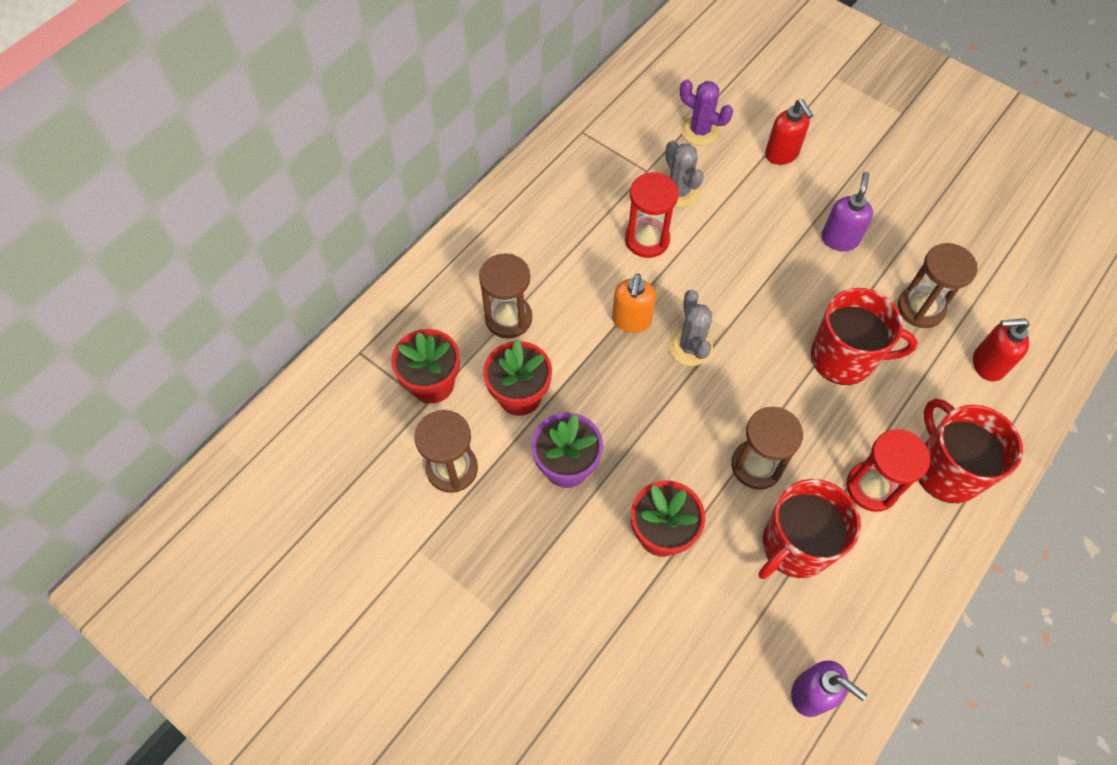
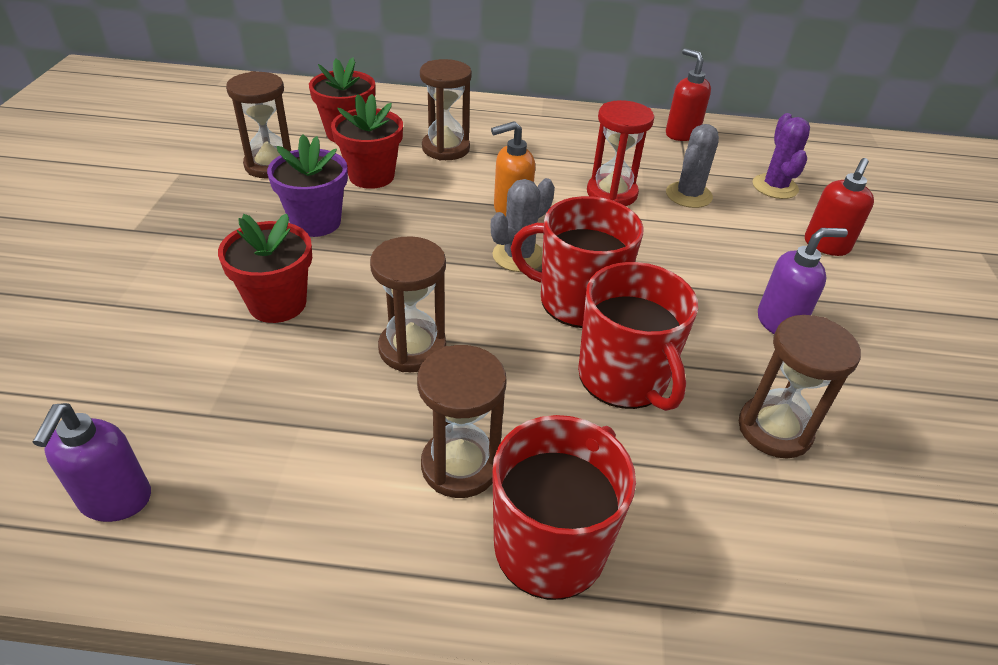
camera: 55 degrees right, 20 degrees down
(795, 545) = (325, 416): red mug -> red mug (577, 301)
(872, 487) = (460, 465): red hourglass -> brown hourglass
(987, 364) = (769, 538): red soap dispenser -> red soap dispenser (681, 134)

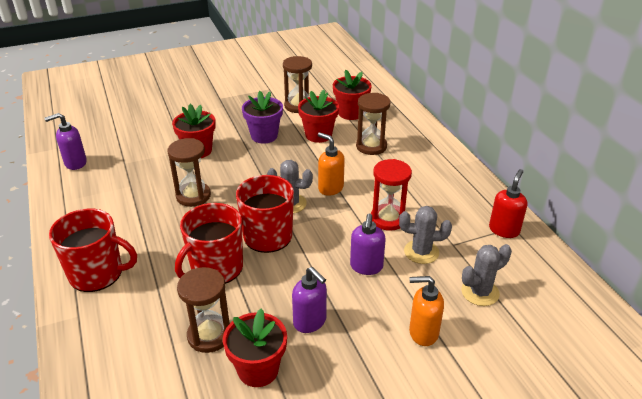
camera: 65 degrees right, 5 degrees down
(460, 465) = (129, 234): brown hourglass -> none
(695, 242) = (366, 267): none -> purple soap dispenser
(775, 187) = (480, 292): purple cactus -> grey cactus
(826, 245) = (423, 333): red soap dispenser -> orange soap dispenser
(857, 399) = (258, 370): none -> red flower pot

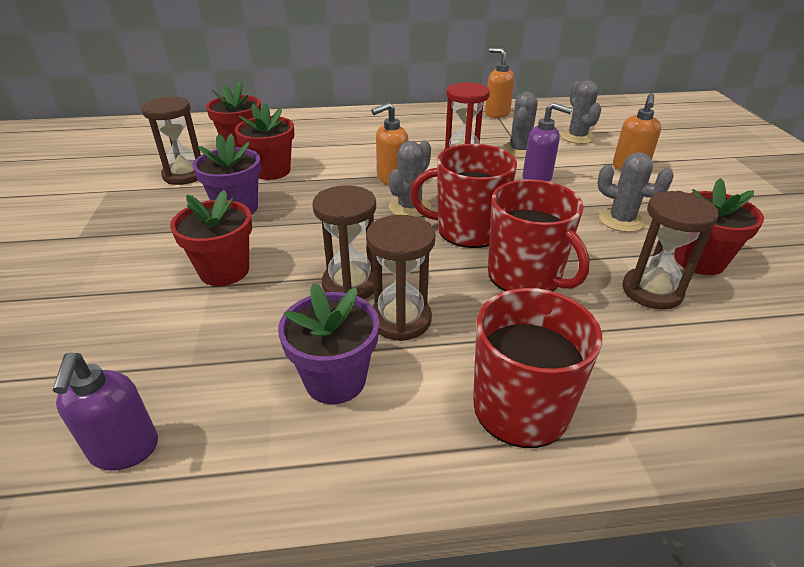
camera: 75 degrees left, 0 degrees up
(115, 207) = (335, 380): none -> purple flower pot
(310, 322) = (621, 220): purple soap dispenser -> grey cactus
(371, 146) = (324, 145): brown hourglass -> brown hourglass (400, 319)
(504, 230) = (496, 114): red soap dispenser -> orange soap dispenser

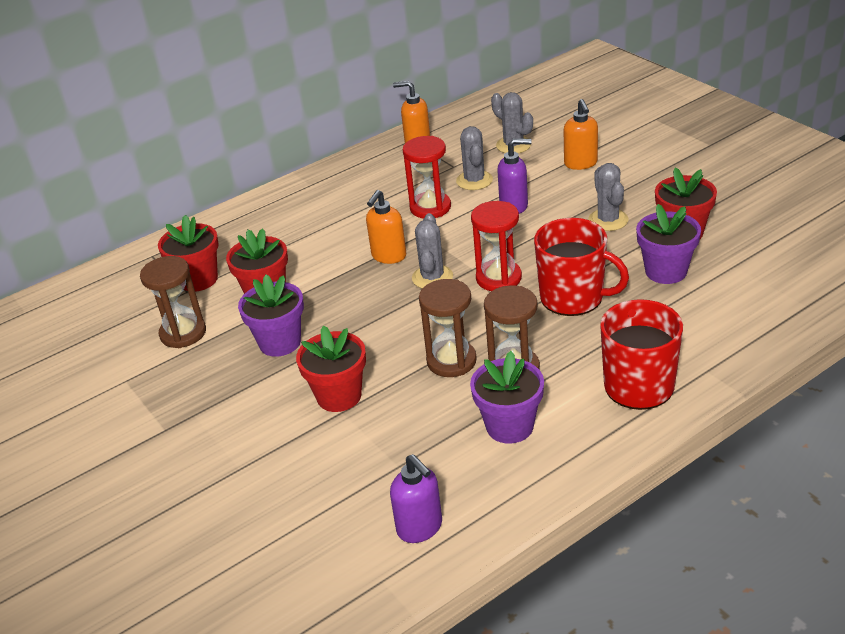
camera: 25 degrees left, 0 degrees up
(467, 230) = (498, 278): red mug -> red hourglass
(621, 220) = (608, 220): grey cactus -> grey cactus turned 75 degrees clockwise
(652, 291) = (666, 271): brown hourglass -> purple flower pot

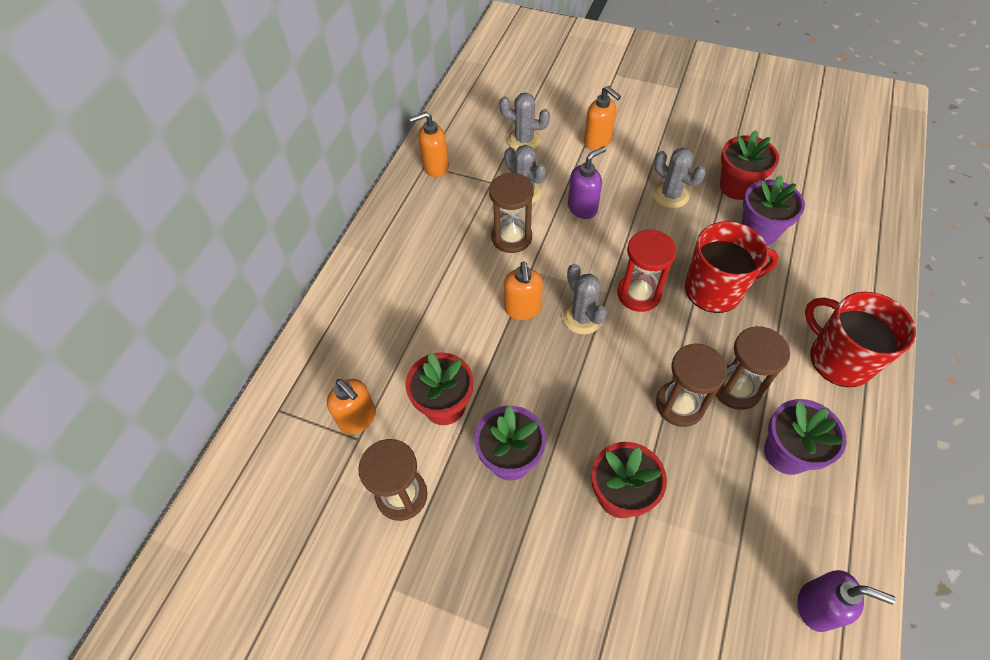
camera: 35 degrees left, 20 degrees up
(198, 279) = (358, 419): red flower pot -> orange soap dispenser
(430, 207) = (511, 237): red hourglass -> brown hourglass

